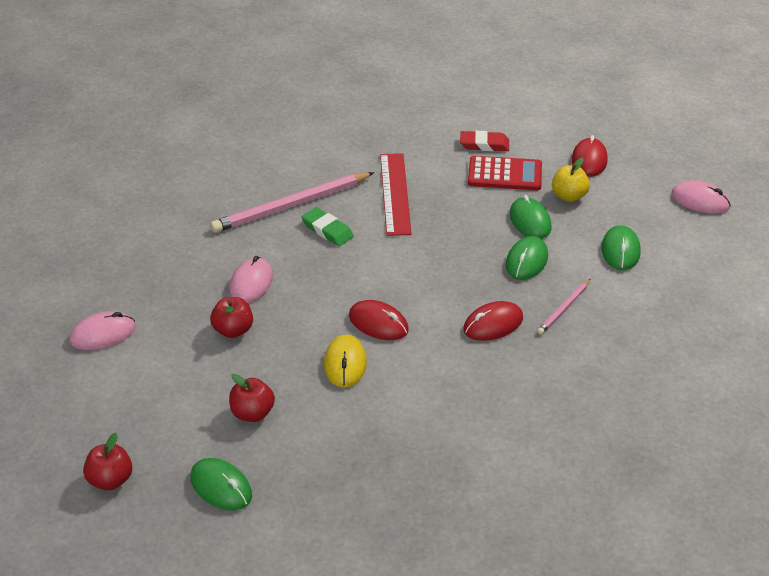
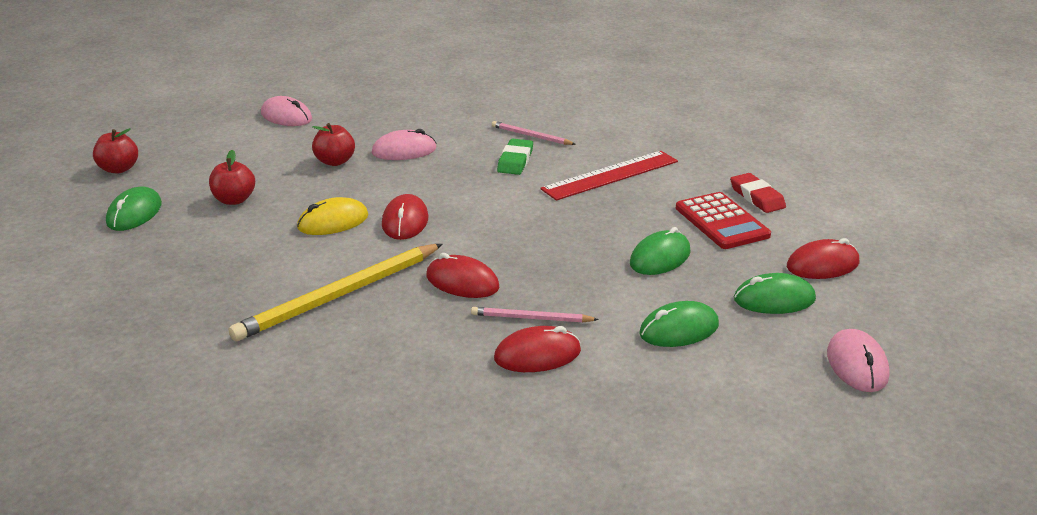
camera: 60 degrees right, 10 degrees down
(291, 205) = (531, 136): pink pencil -> pink pencil, size x0.50
(466, 394) = (339, 295): none -> yellow pencil
(526, 261) = (588, 274): green mouse -> green mouse (774, 299)
(569, 196) = (736, 269): yellow apple -> none
(609, 322) = (537, 355): none -> red mouse

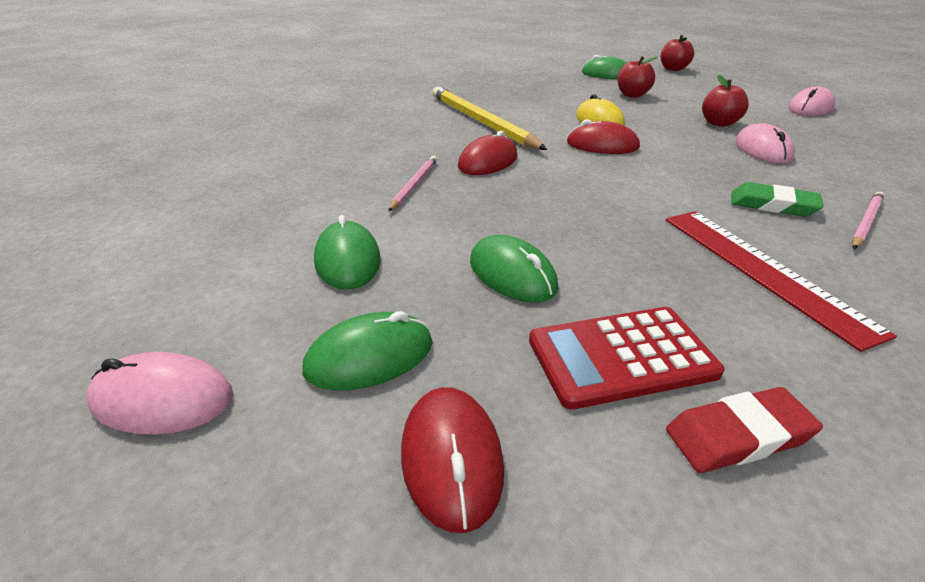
camera: 100 degrees right, 5 degrees up
(537, 355) = (356, 182): red mouse -> none
(774, 299) = (369, 356): green mouse -> green mouse turned 60 degrees clockwise

